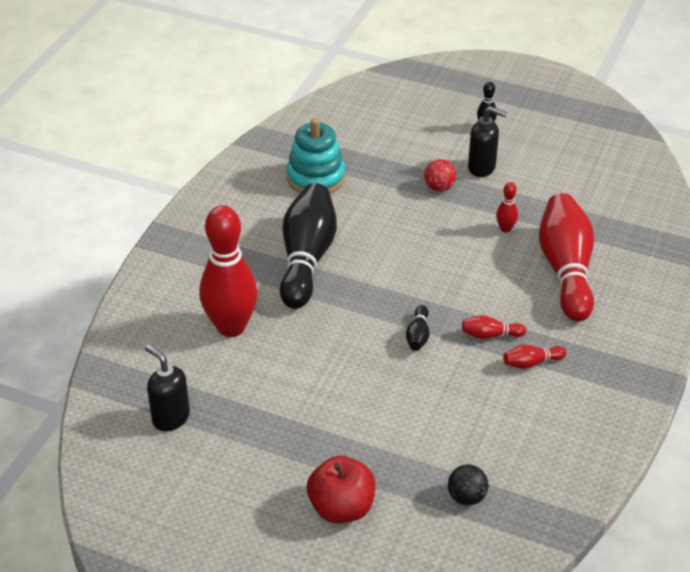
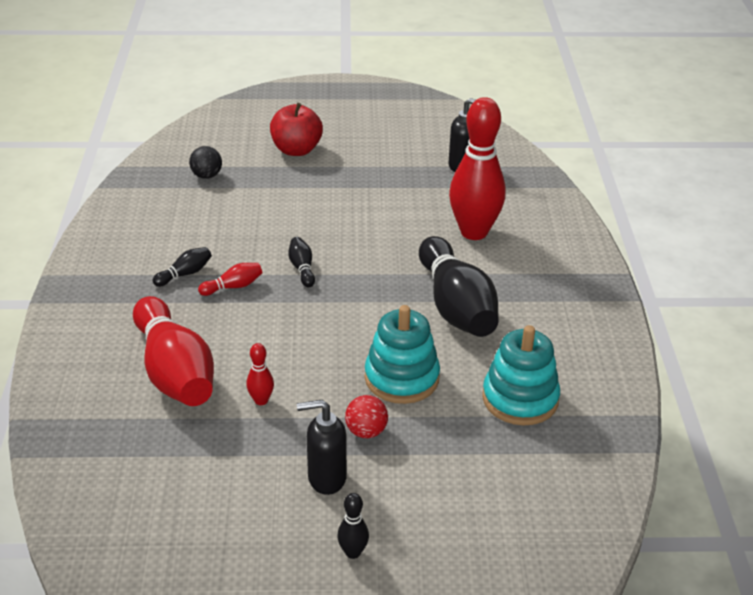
camera: 155 degrees right, 5 degrees down
(391, 215) = (401, 378): none -> turquoise stacking toy
(531, 363) = (185, 274): red bowling pin -> black bowling pin

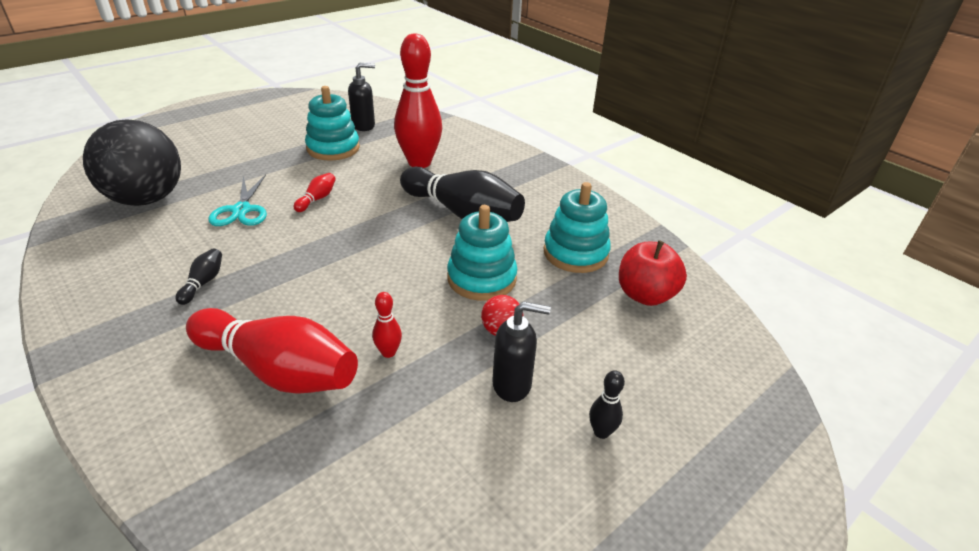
camera: 40 degrees left, 0 degrees up
(207, 176) = (146, 199): black ball -> black ball, size x2.49
(233, 287) = (264, 273): red bowling pin -> red bowling pin (317, 199)
(268, 218) = (241, 210): none -> turquoise scissors
(296, 150) = (216, 155): red apple -> red apple (645, 295)
(302, 268) = (313, 235): black bowling pin -> none
(326, 478) = (512, 385): black soap dispenser -> black soap dispenser turned 135 degrees counterclockwise
(406, 182) = (333, 148): none -> turquoise stacking toy

